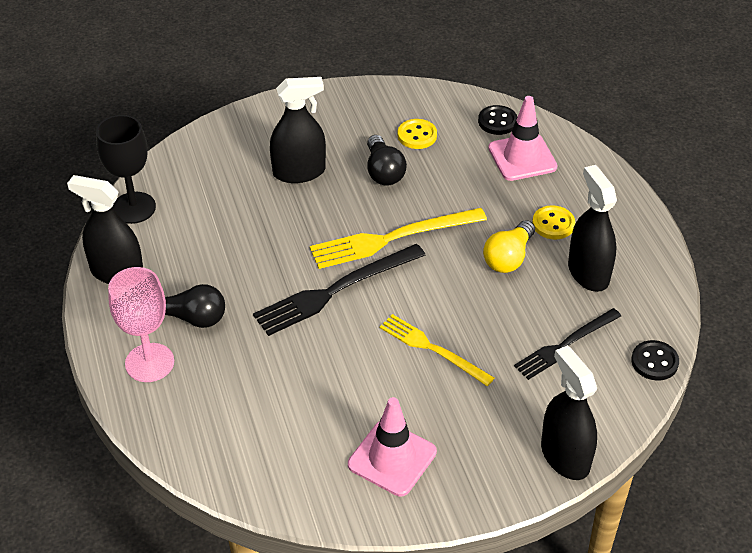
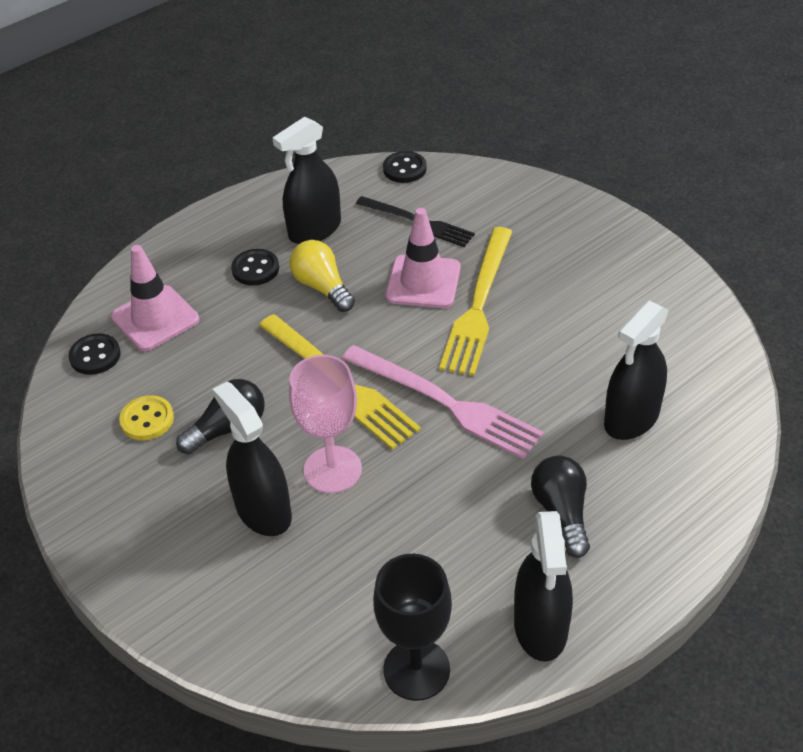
camera: 110 degrees left, 0 degrees up
(149, 363) = (650, 523): pink goblet -> pink goblet (332, 469)
(335, 291) = (445, 403): black fork -> pink fork
(392, 458) = (624, 291): pink traffic cone -> pink traffic cone (423, 282)
(432, 349) = (478, 304): yellow fork -> yellow fork, size x1.51
(508, 258) = (322, 287): yellow light bulb -> yellow light bulb turned 135 degrees counterclockwise
(553, 224) = (255, 269): yellow button -> black button
(565, 456) = (543, 194): black spray bottle -> black spray bottle (631, 418)

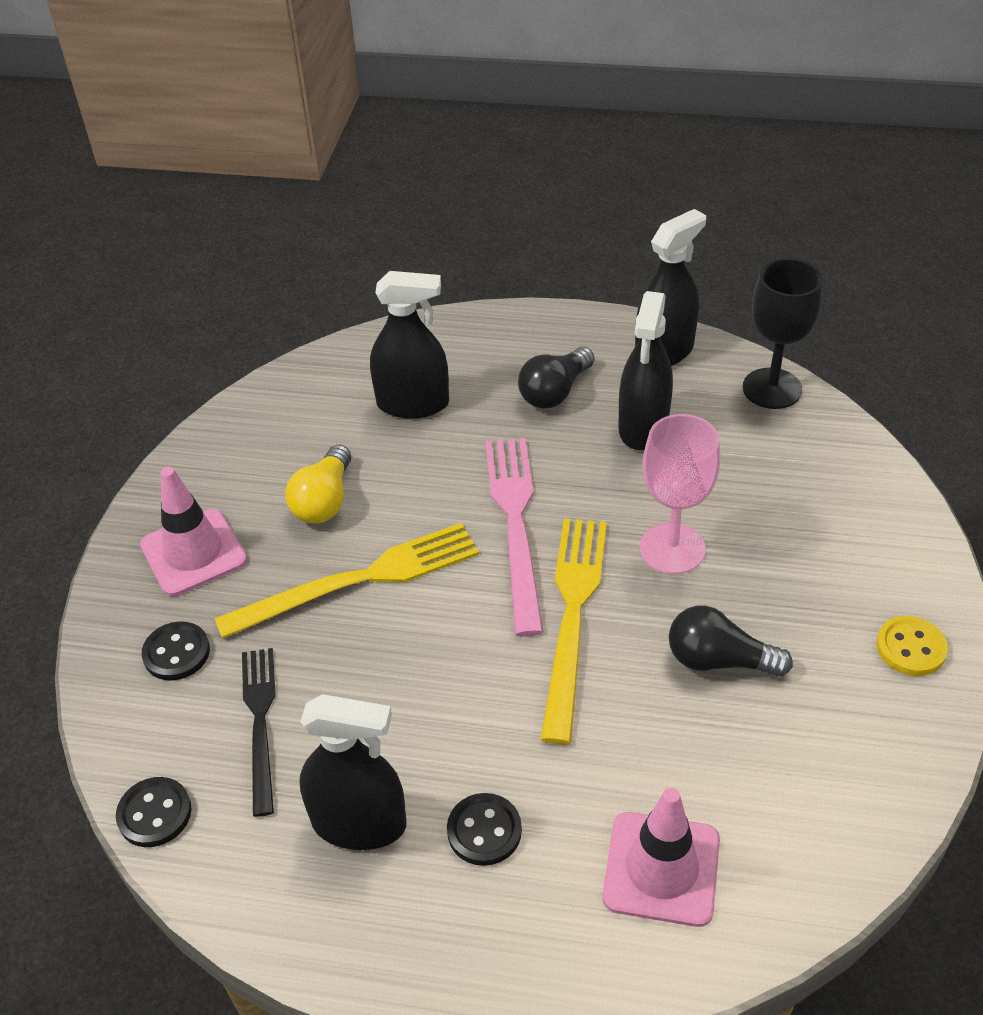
camera: 130 degrees left, 0 degrees up
(95, 356) = (775, 878): black button -> black button (176, 653)
(147, 419) = (787, 739): yellow button -> yellow button (911, 648)
(263, 511) = (765, 563): black spray bottle -> black spray bottle (643, 427)
(322, 287) = (453, 735): yellow light bulb -> yellow light bulb (324, 500)
(423, 282) = (363, 647): pink traffic cone -> pink traffic cone (193, 553)

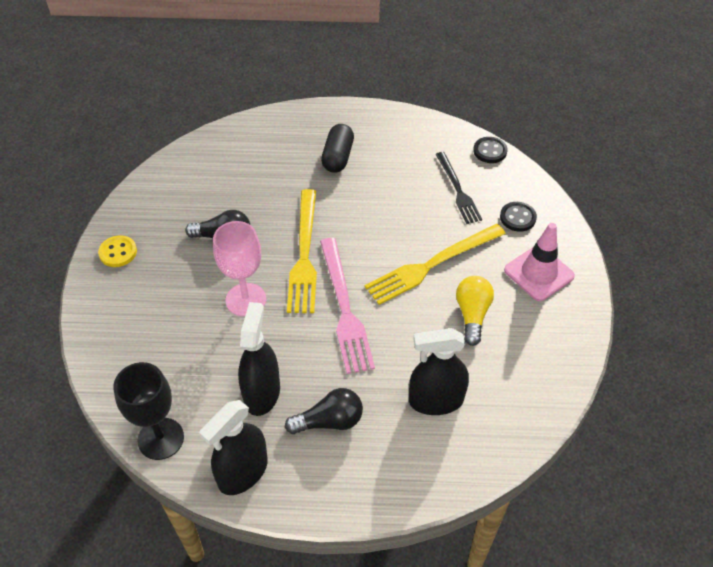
camera: 170 degrees right, 5 degrees up
(359, 823) = (395, 155): black spray bottle -> none
(484, 831) = (338, 157): black button -> black capsule
(555, 392) = (329, 421): black light bulb -> black light bulb turned 45 degrees clockwise
(661, 869) = (258, 151): pink traffic cone -> none

